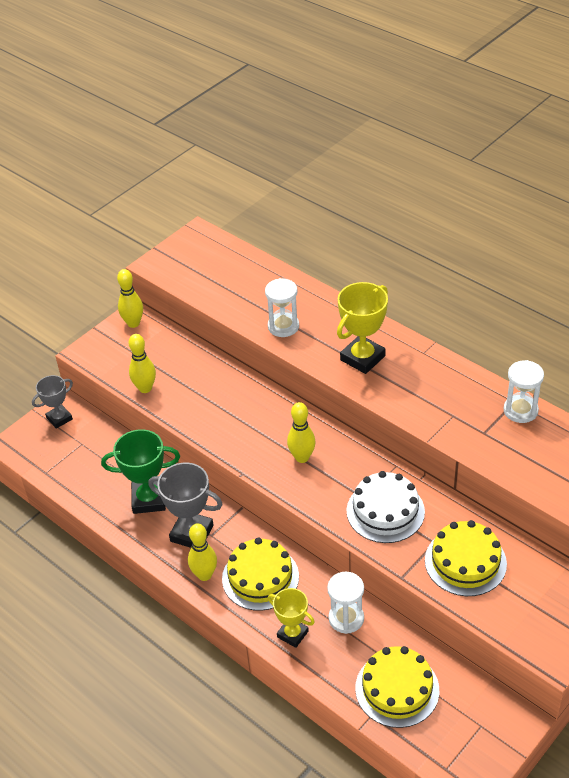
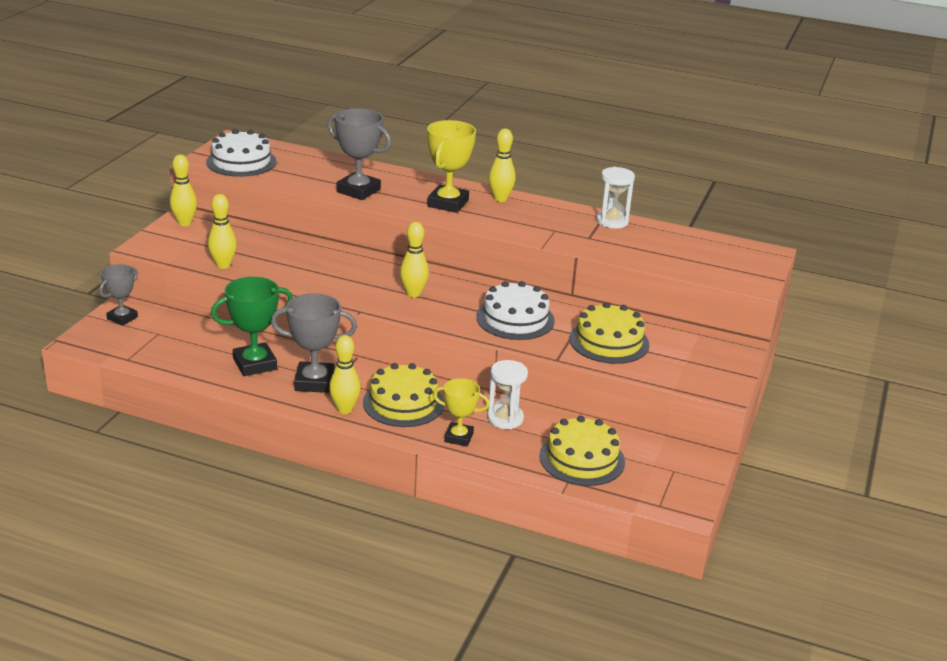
camera: 25 degrees left, 15 degrees down
(191, 268) = (241, 162): none -> white cake
(283, 326) = (358, 191): white hourglass -> grey trophy
(418, 358) = (500, 199): none -> yellow bowling pin

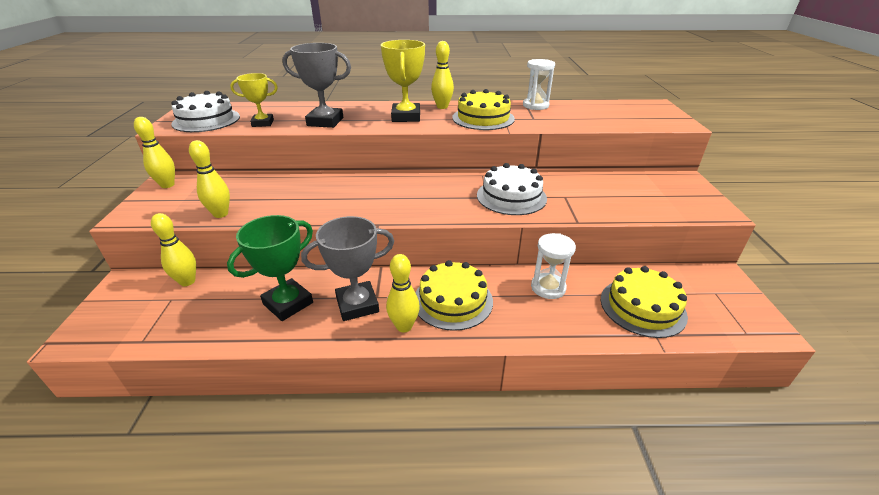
camera: 20 degrees left, 5 degrees up
(122, 318) = (126, 293): grey trophy -> none
(413, 294) = (413, 197): yellow bowling pin -> yellow bowling pin (187, 281)
(458, 437) = (528, 321): yellow trophy -> yellow trophy (263, 123)
(609, 341) = (597, 196): yellow cake -> yellow cake (483, 118)

